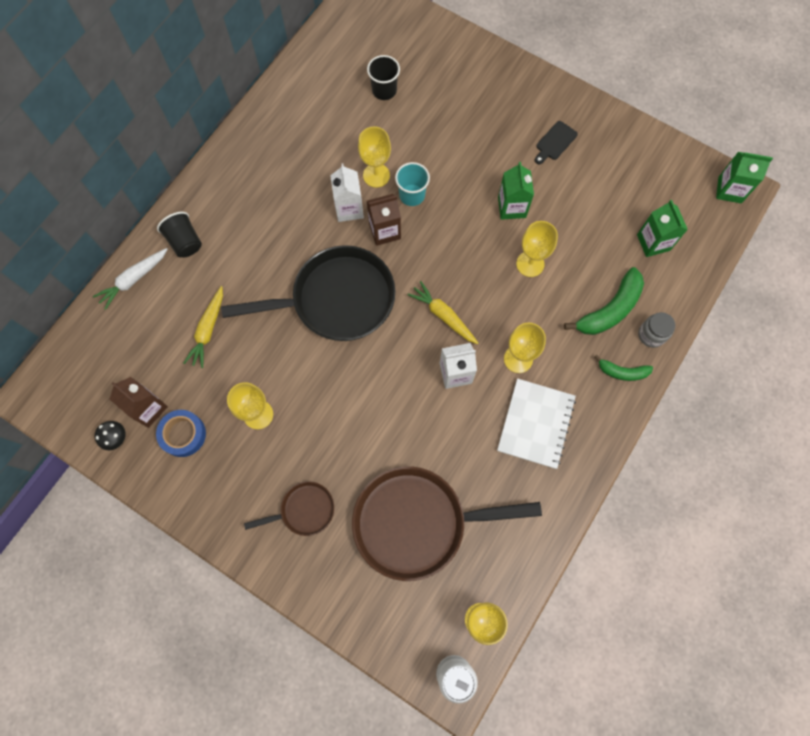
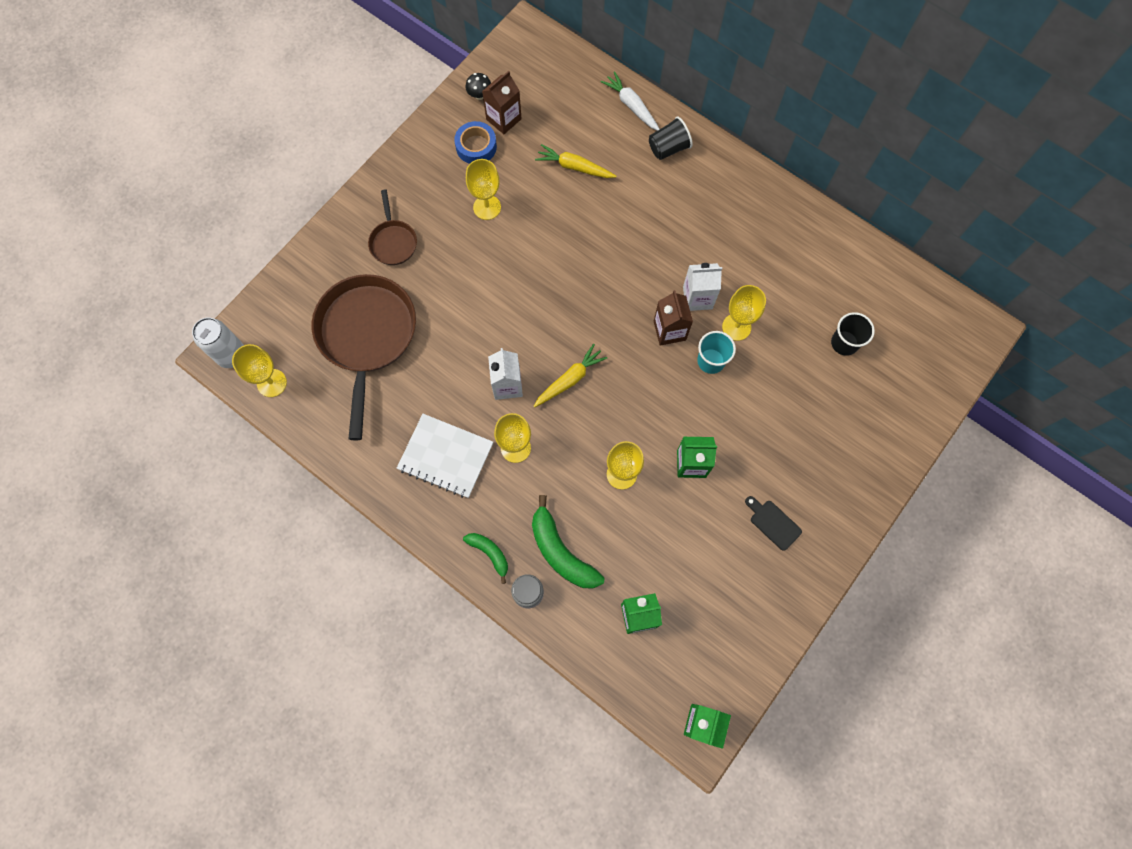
camera: 95 degrees right, 0 degrees up
(337, 300) = (596, 280): black pan -> none
(622, 372) = (489, 553): green banana -> green banana turned 120 degrees clockwise

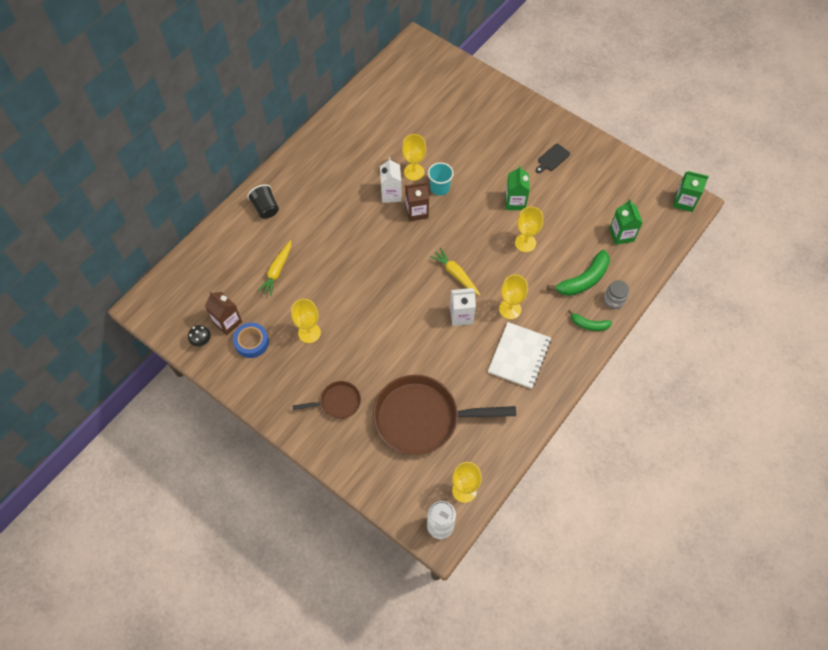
camera: 90 degrees left, 10 degrees down
(489, 553) = (589, 324): green banana -> green banana turned 120 degrees counterclockwise
(631, 105) = (224, 232): white carrot -> none
(844, 343) = (425, 113): black cup -> none

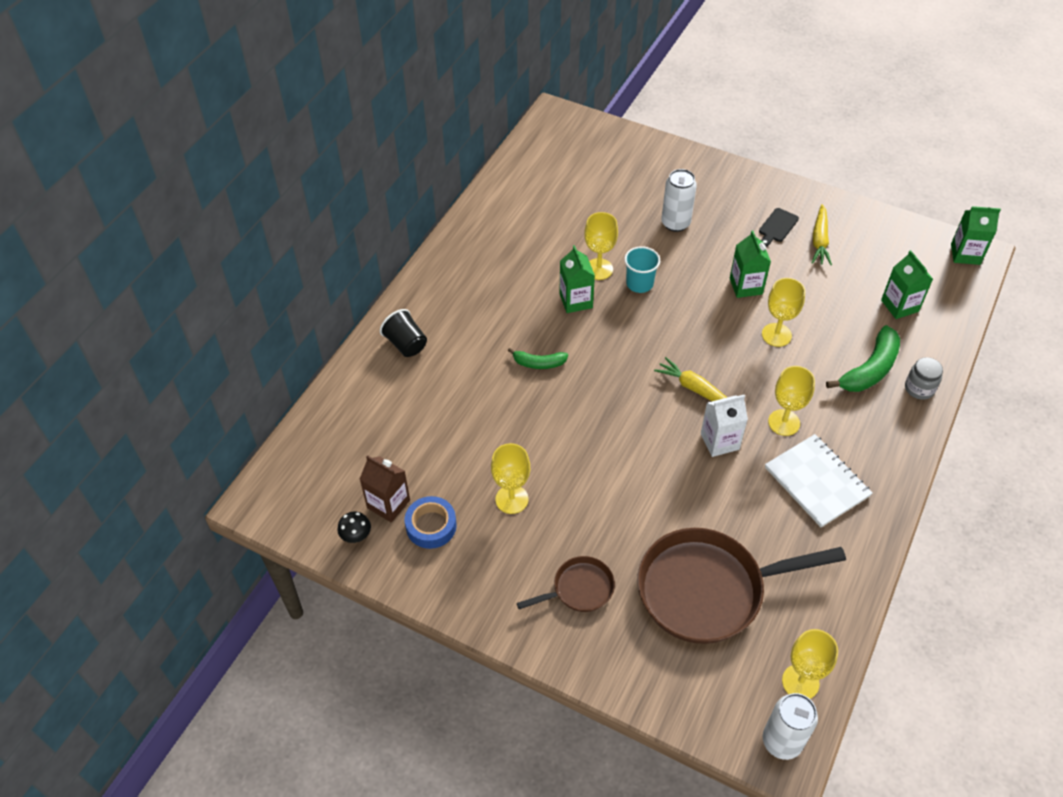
camera: 10 degrees left, 10 degrees down
(277, 271) = (443, 424): yellow carrot -> yellow carrot (819, 241)
(391, 194) = (576, 301): white carton -> green carton
(416, 211) = (617, 317): brown carton -> none
(479, 144) = (675, 223): none -> white can
(519, 356) = (816, 482): white notebook -> white notebook turned 45 degrees counterclockwise
(589, 324) = (897, 425): green banana -> green banana (539, 363)

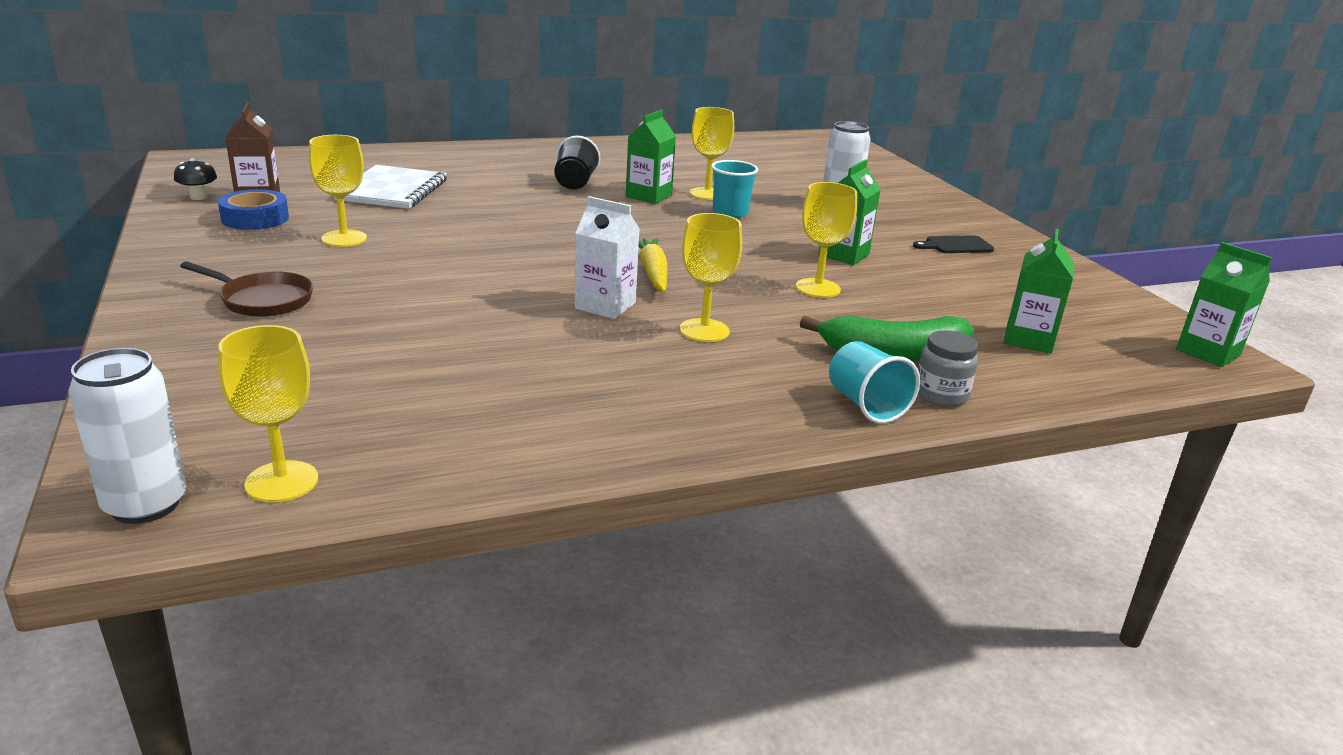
camera: 40 degrees right, 25 degrees down
(406, 344) = (462, 157): black cup -> black cup (575, 183)
(539, 363) = (541, 203): green banana -> none
(708, 590) = (364, 367): brown pan -> none
(816, 482) = (653, 378): white notebook -> white notebook (392, 190)
(819, 241) = (995, 269): yellow carrot -> none
(905, 423) = (866, 405): none -> turquoise cup

